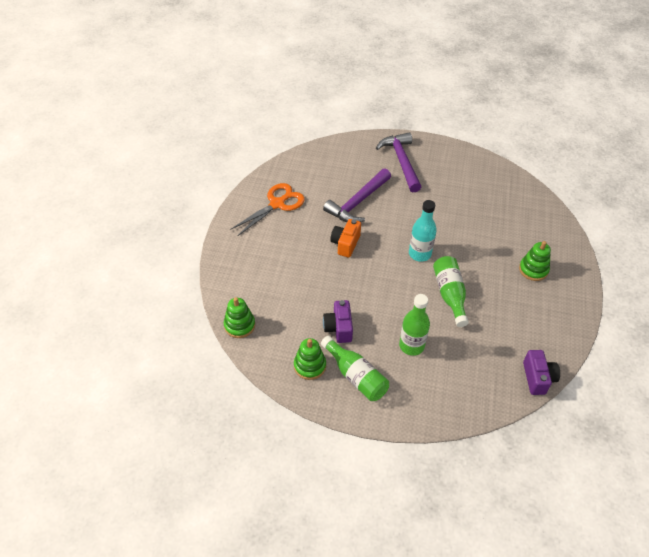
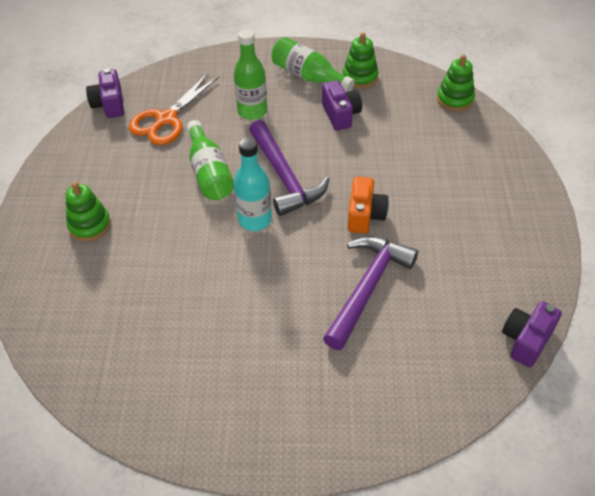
camera: 170 degrees right, 0 degrees up
(277, 204) = (494, 261): orange scissors -> orange scissors (166, 119)
(282, 165) = (526, 340): none -> purple camera
(401, 162) = (310, 394): purple hammer -> purple hammer (284, 176)

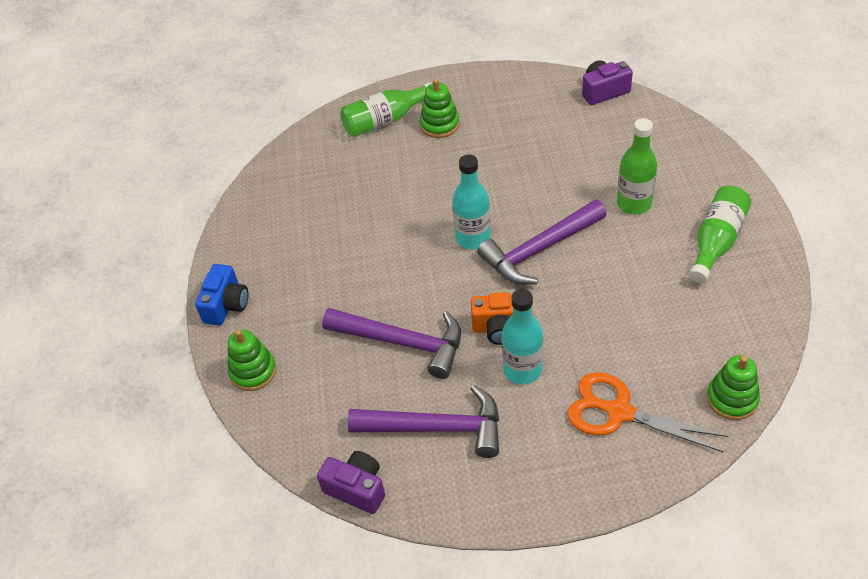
camera: 85 degrees right, 0 degrees up
(166, 119) = (596, 138): orange scissors -> orange scissors (619, 412)
(209, 172) = (528, 189): green bottle -> green bottle (385, 120)
(281, 449) = (226, 305): none -> blue camera
(340, 115) = (657, 283): purple camera -> none
(360, 77) = (736, 292): green stacking toy -> green stacking toy (253, 371)
(412, 207) = (522, 369): none -> turquoise bottle
(465, 273) = (436, 428): none -> purple hammer

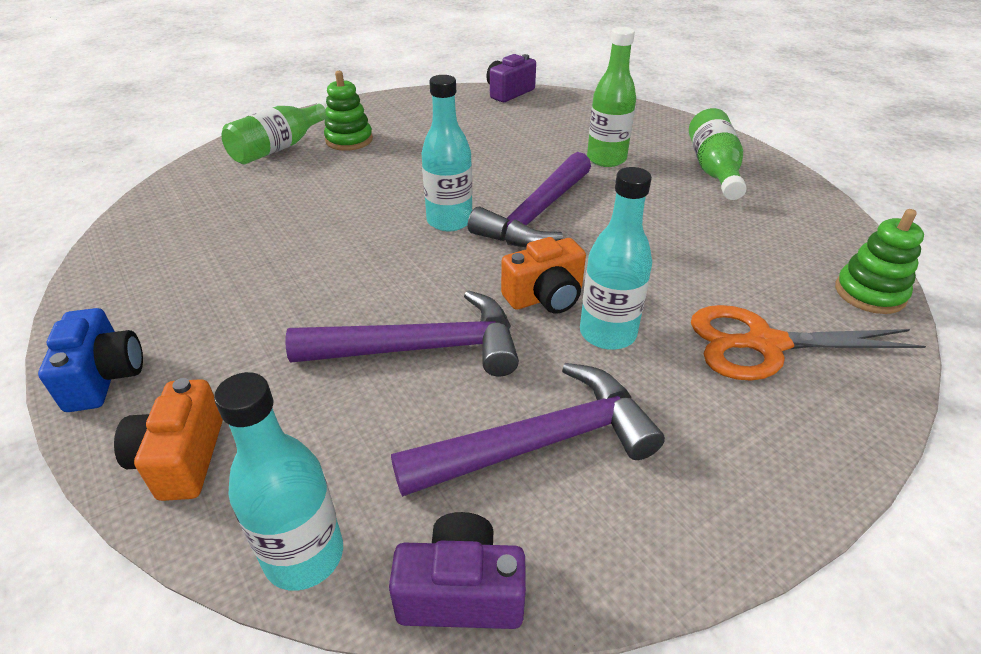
camera: 30 degrees left, 10 degrees down
(253, 371) = (181, 458): green stacking toy -> orange camera
(294, 445) = (304, 555): none -> turquoise bottle

